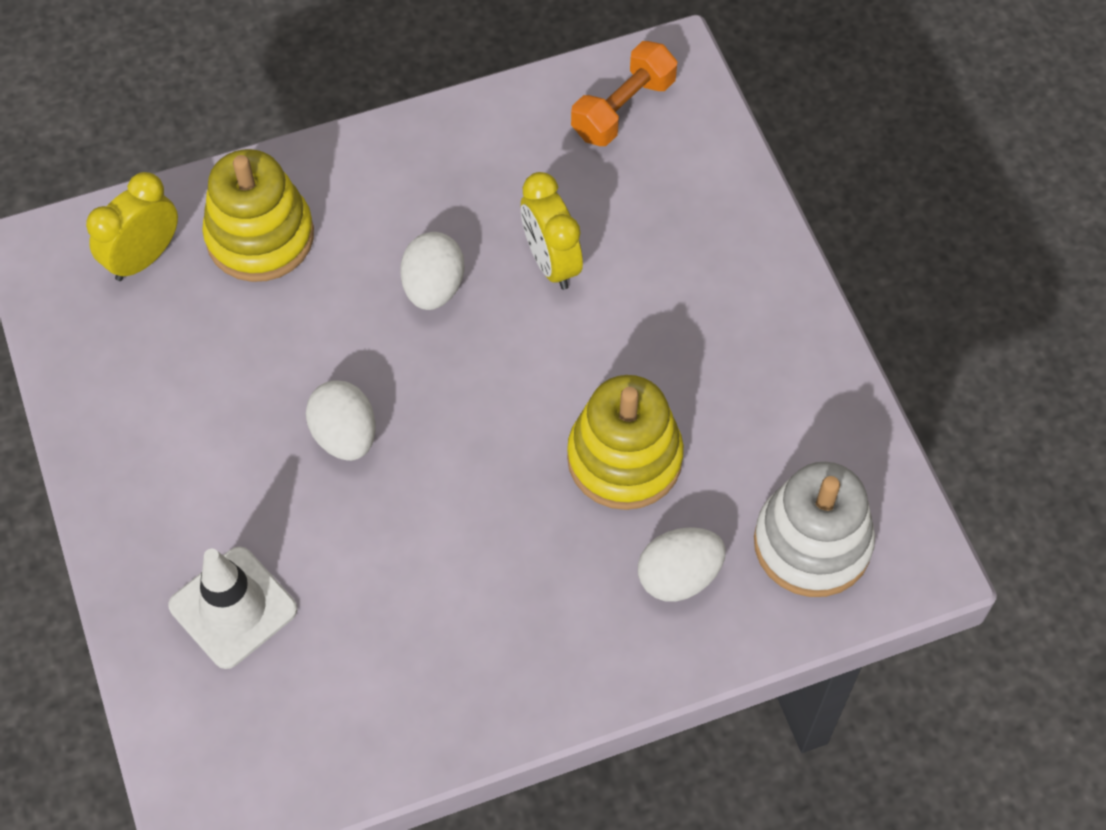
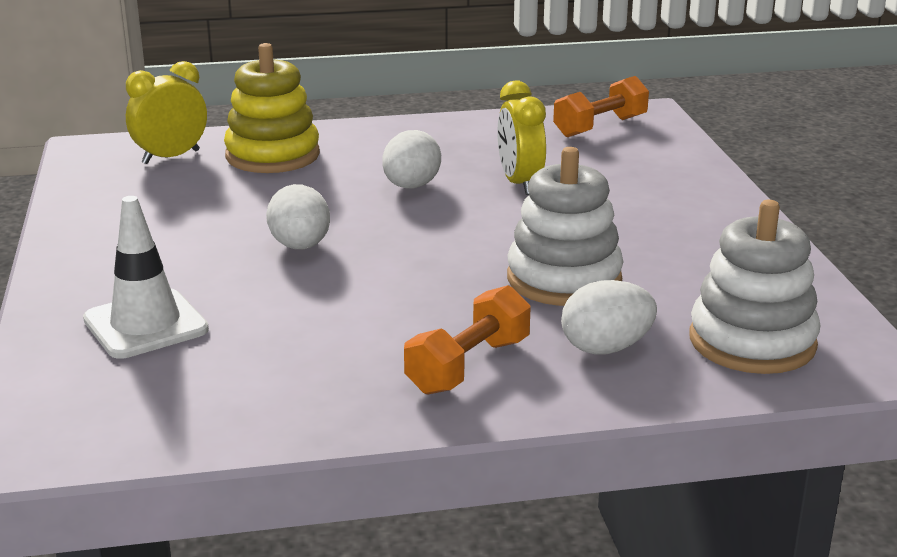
camera: 10 degrees right, 35 degrees down
(557, 627) = (468, 366): none -> orange dumbbell
(624, 458) = (564, 279): yellow stacking toy -> white stacking toy

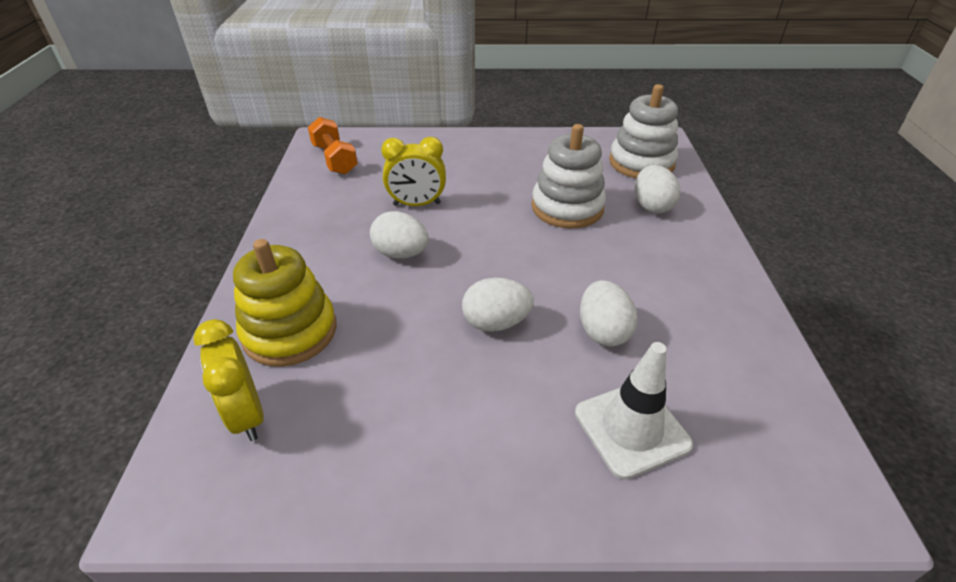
camera: 80 degrees left, 15 degrees up
(295, 308) = (603, 331): none -> white egg
(468, 366) = (678, 257): orange dumbbell -> none

